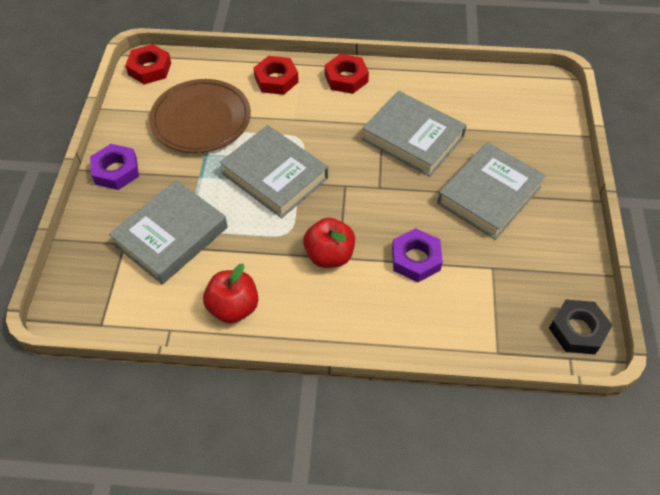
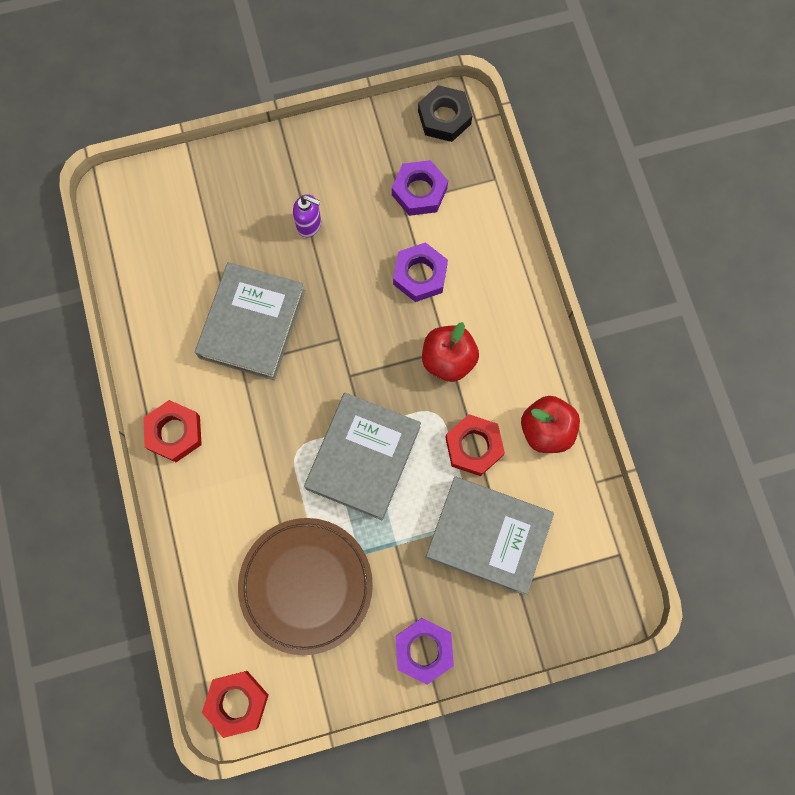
camera: 110 degrees left, 20 degrees up
(276, 80) = (204, 520): red nut -> red nut (474, 446)
(489, 195) = (309, 225): grey book -> purple soap dispenser
(500, 284) = (419, 191): none -> purple nut

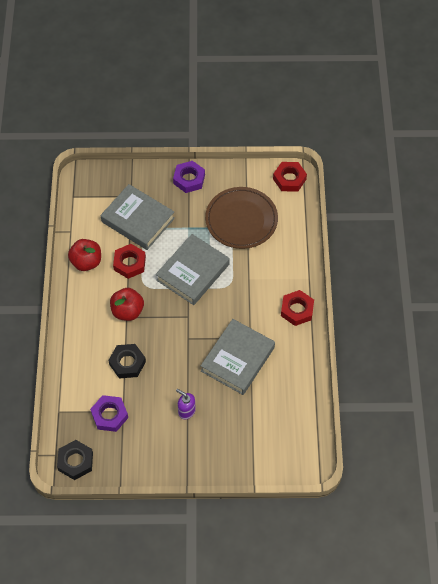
camera: 165 degrees left, 15 degrees down
(420, 275) = (127, 363): purple nut -> black nut

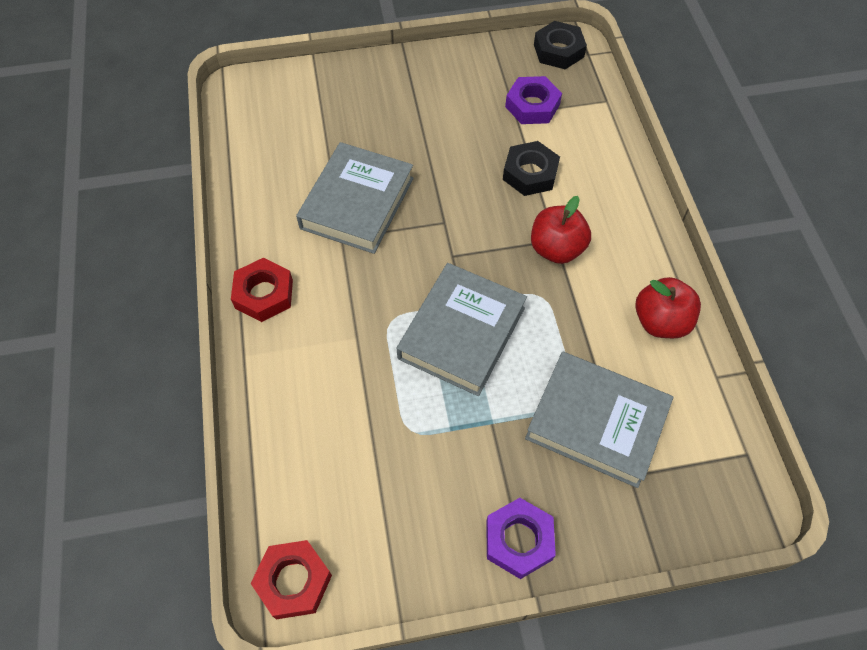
camera: 170 degrees right, 0 degrees up
(129, 263) = (582, 331): red nut -> none
(186, 411) = (423, 125): purple soap dispenser -> none
(241, 220) = (388, 457): brown plate -> none

